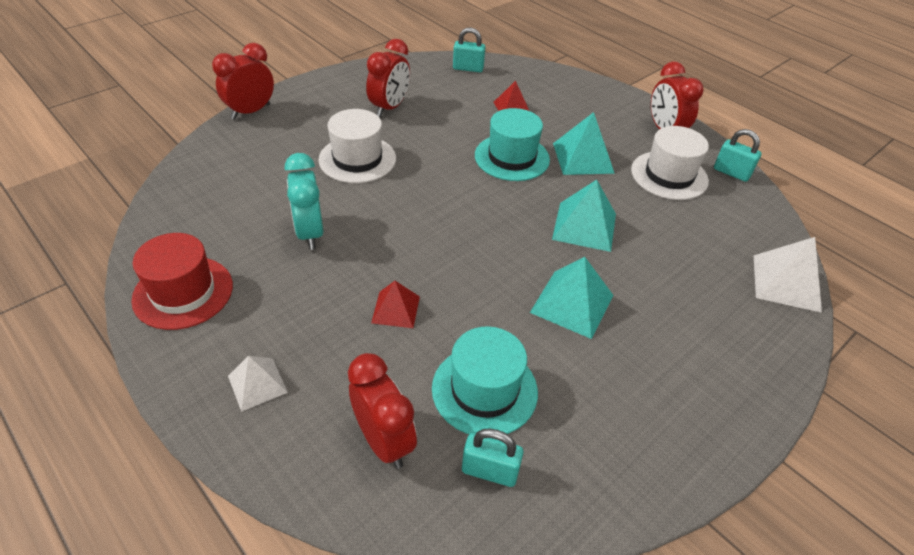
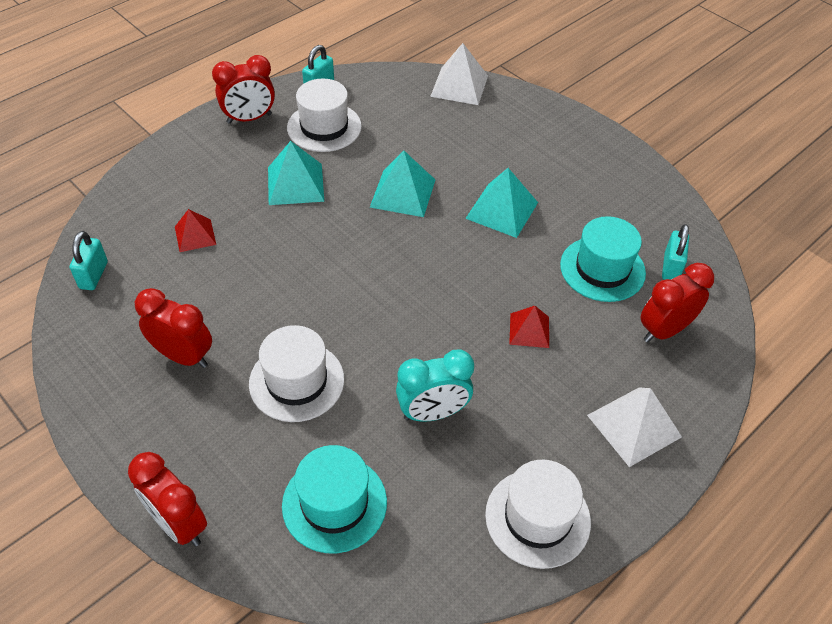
camera: 90 degrees left, 5 degrees up
(183, 292) = (537, 518): red hat -> white hat
(257, 384) = (634, 426): white pyramid -> white pyramid, size x1.59
(512, 157) = (294, 239): turquoise hat -> turquoise hat (334, 503)

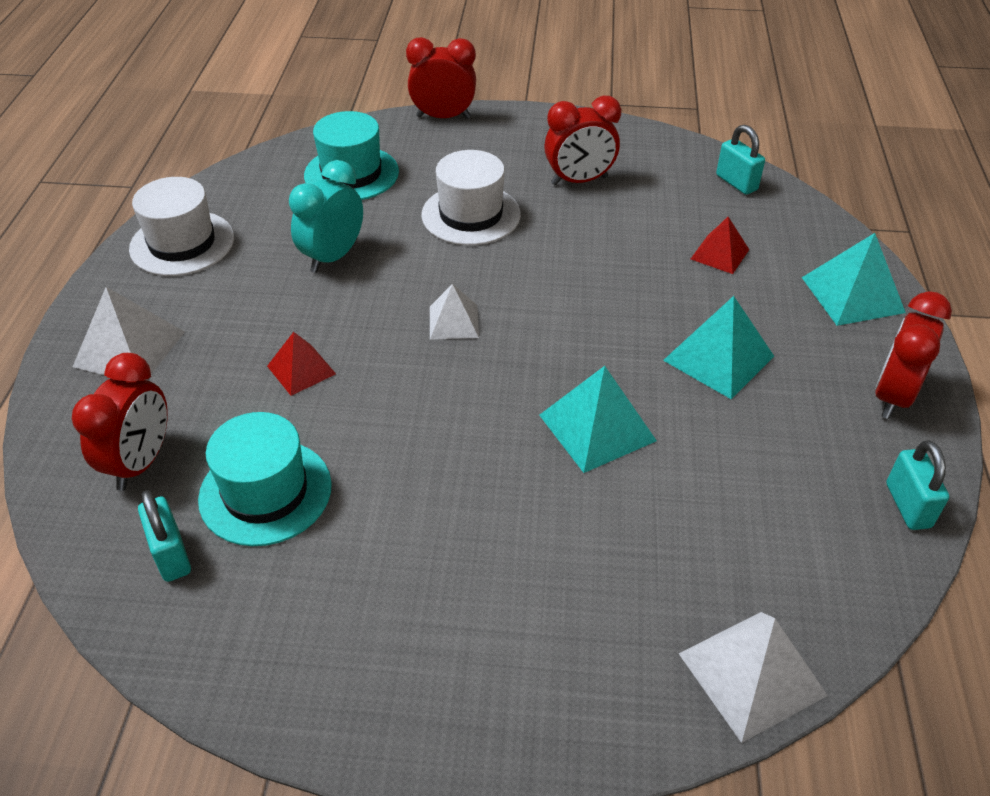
camera: 140 degrees right, 5 degrees down
(324, 127) = (803, 448): white hat -> none
(406, 300) = (454, 322): none -> white pyramid
(501, 210) = (458, 487): turquoise pyramid -> turquoise pyramid (852, 294)

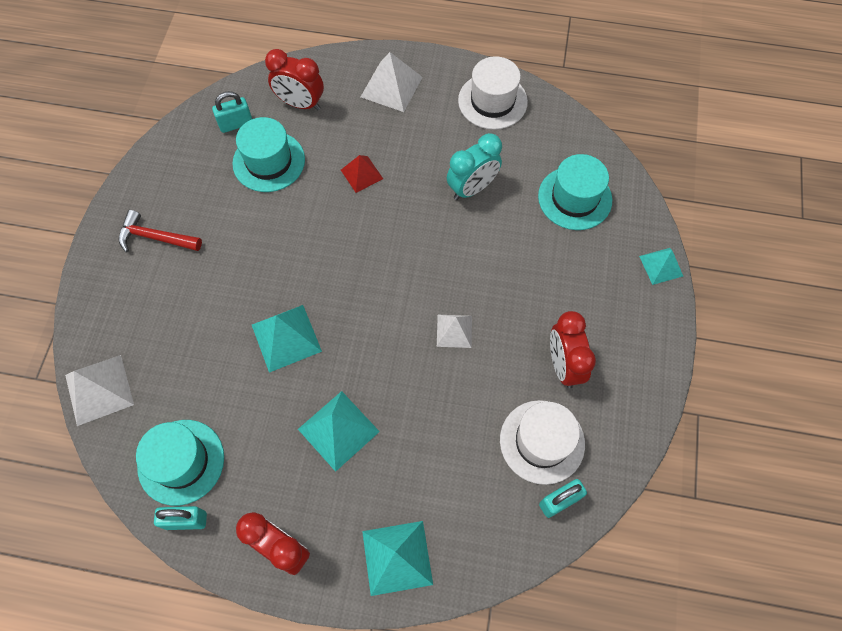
camera: 95 degrees right, 20 degrees up
(333, 257) = (472, 188): turquoise clock -> turquoise clock turned 105 degrees clockwise
(430, 645) = (156, 237): none -> red hammer
(443, 117) = (661, 266): red clock -> turquoise pyramid
(454, 322) = (396, 260): white pyramid -> white pyramid (454, 331)
(471, 215) = (518, 278): white hat -> white hat (542, 441)
(720, 254) = (457, 460): red pyramid -> none
(828, 527) = (181, 462): none -> turquoise hat

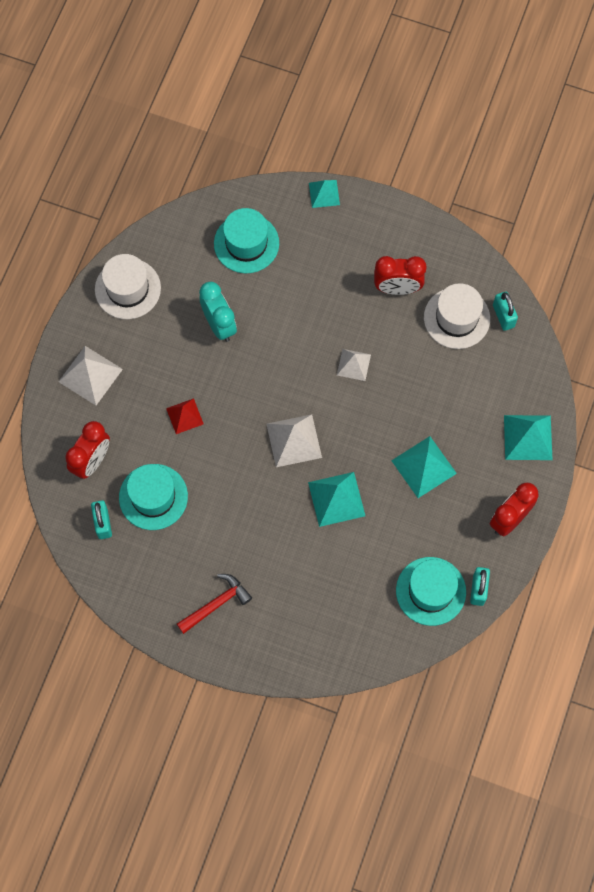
camera: 80 degrees left, 5 degrees up
(99, 389) = (357, 656): white pyramid -> white pyramid (294, 440)
(156, 237) = (216, 604): red hammer -> red hammer turned 150 degrees counterclockwise

